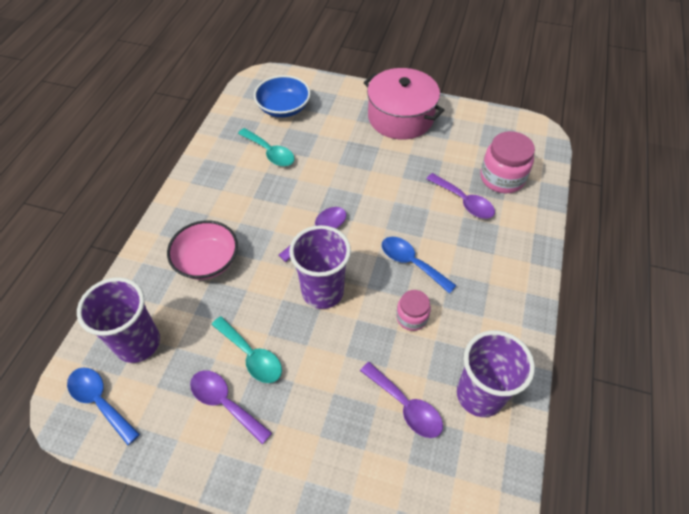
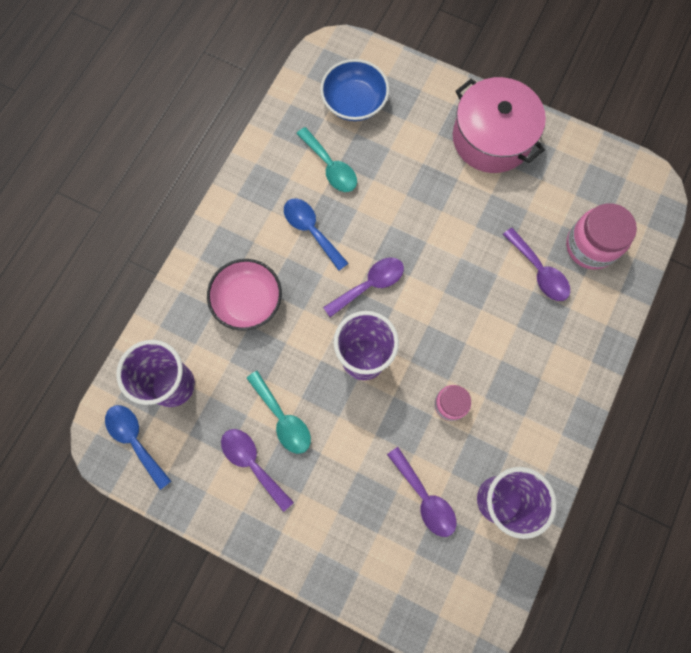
camera: 10 degrees right, 20 degrees up
(411, 263) = (463, 340): blue spoon -> blue spoon (311, 230)

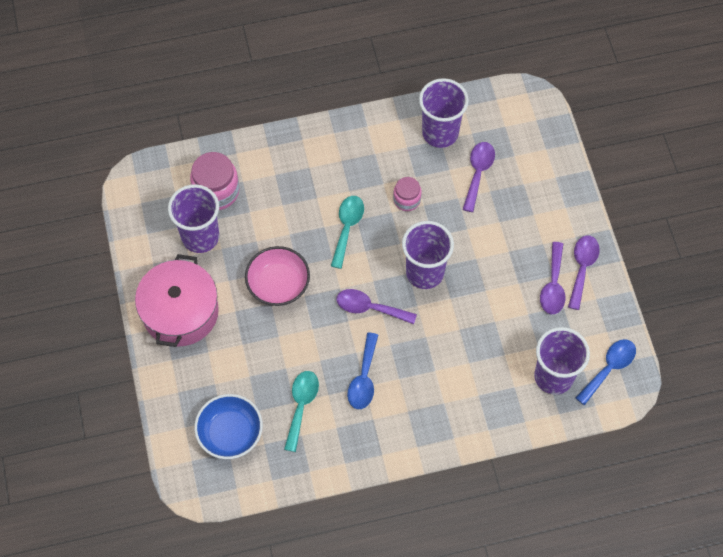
camera: 130 degrees left, 10 degrees down
(135, 440) = (609, 368): blue spoon -> blue spoon turned 150 degrees counterclockwise
(248, 301) = (453, 378): pink bowl -> pink bowl (278, 284)
(283, 418) = (509, 290): turquoise spoon -> turquoise spoon (347, 228)
(539, 271) = (264, 210): purple spoon -> purple spoon (582, 268)
(552, 201) = (200, 237): none -> purple cup

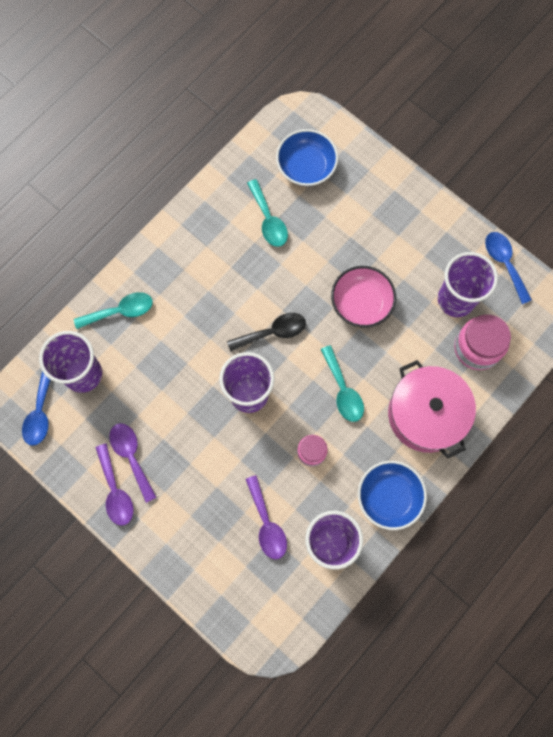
camera: 145 degrees right, 10 degrees up
(180, 312) = (419, 229): pink pot -> pink pot (426, 414)
(364, 378) = (236, 272): blue spoon -> blue spoon (504, 263)
(369, 308) = (272, 332): purple spoon -> black spoon
(372, 134) = (389, 497): none -> blue bowl
(488, 410) = (120, 311): none -> turquoise spoon

